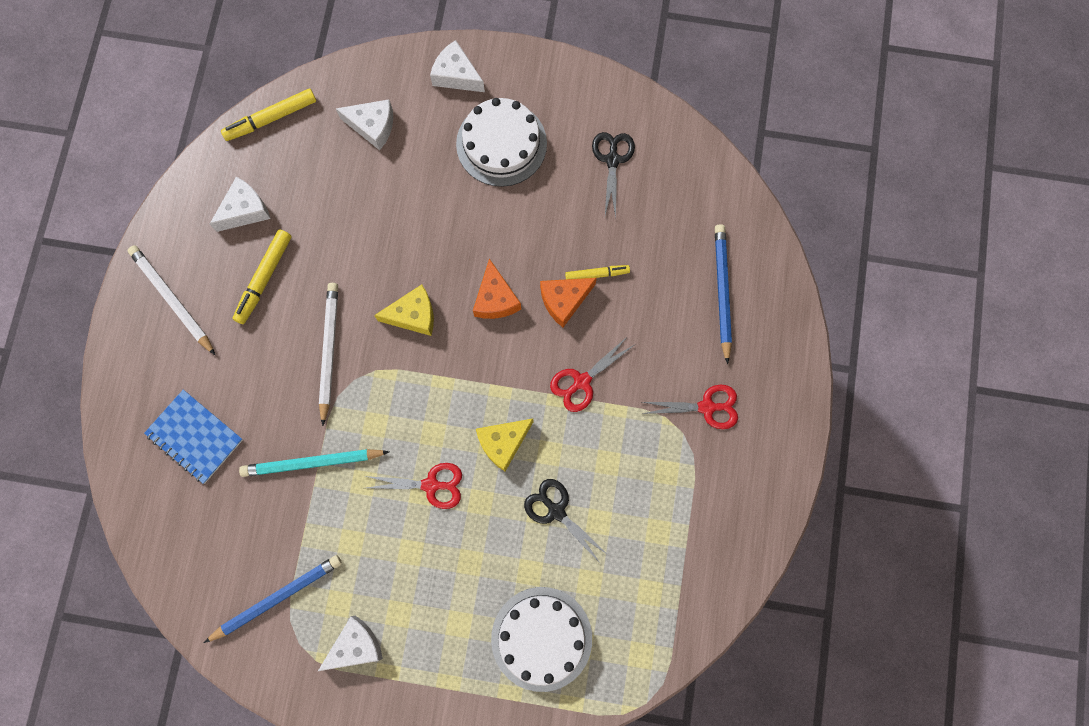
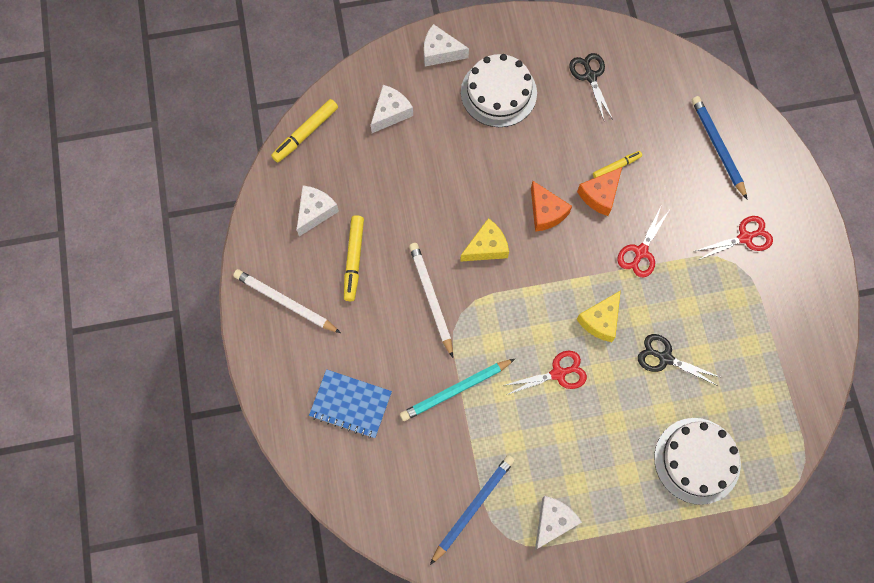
camera: 20 degrees left, 5 degrees down
(372, 126) = (390, 113): white cheese -> white cheese turned 45 degrees counterclockwise

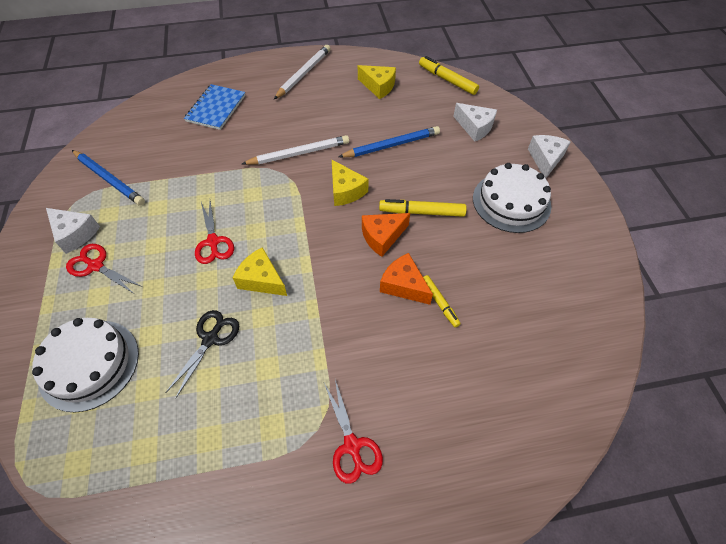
camera: 90 degrees right, 15 degrees down
(315, 212) = (378, 86): white cheese -> yellow cheese
(354, 260) = (336, 108): yellow marker -> yellow marker (421, 212)
(455, 390) = (213, 168): turquoise pencil -> none
(590, 76) = (549, 282): black scissors -> none
(641, 252) = (336, 322): red scissors -> red scissors (96, 266)
(718, 146) = (479, 421): blue pencil -> blue pencil (392, 145)

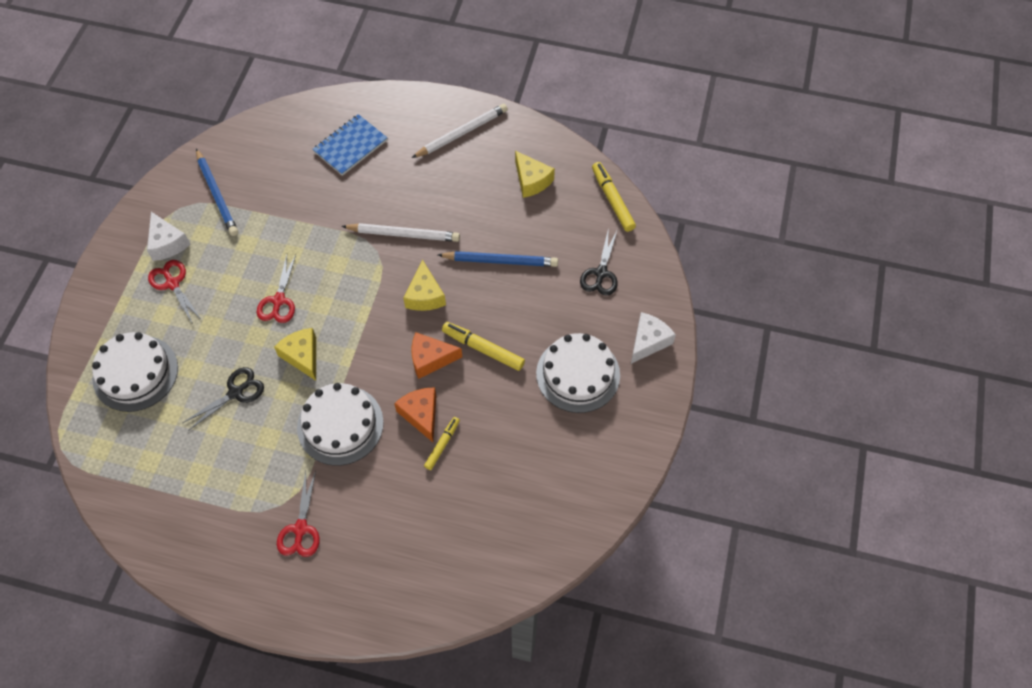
camera: 25 degrees right, 5 degrees up
(333, 325) = (340, 425): none -> white cake
(439, 303) = (442, 445): yellow marker -> yellow marker turned 150 degrees counterclockwise
(475, 127) = (601, 273): white cheese -> black scissors

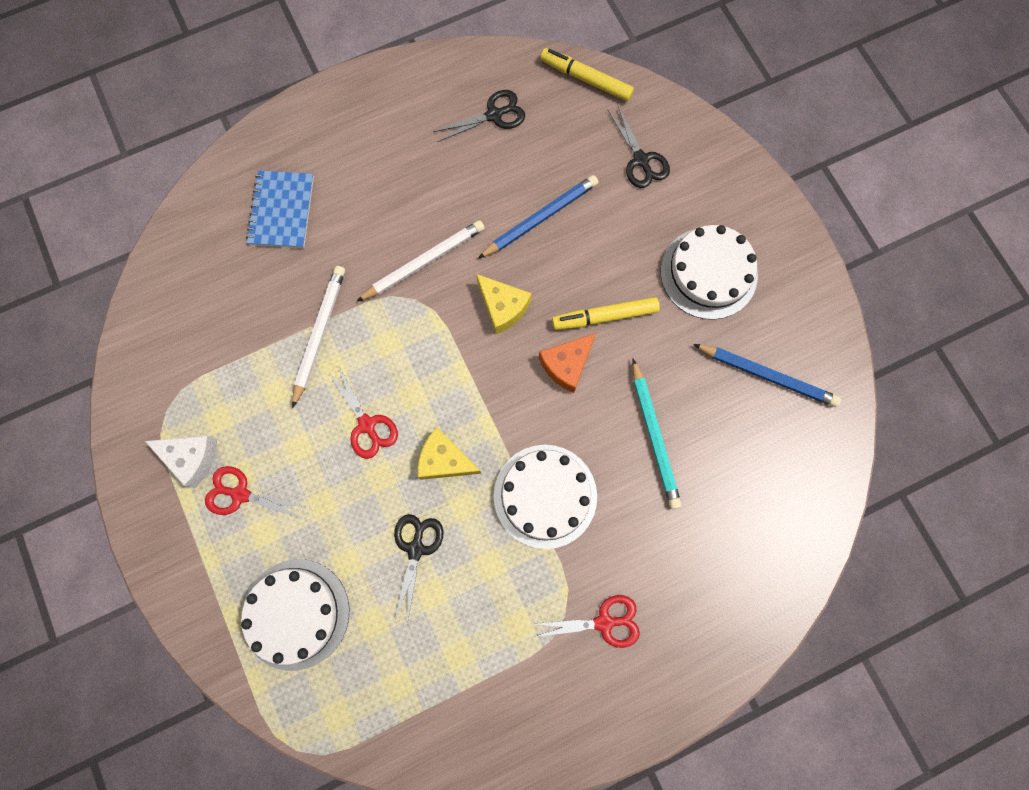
camera: 40 degrees left, 15 degrees up
(217, 195) = (192, 367): blue pencil -> blue pencil (767, 376)
(300, 529) = (604, 622): red scissors -> red scissors turned 60 degrees counterclockwise
(421, 415) = (608, 425): orange cheese -> none
(442, 445) = (654, 437): yellow marker -> turquoise pencil
(462, 133) = (381, 114): white pencil -> white pencil (320, 334)
(531, 181) = (494, 115): yellow cheese -> black scissors
(648, 341) = (739, 194): white cheese -> none

